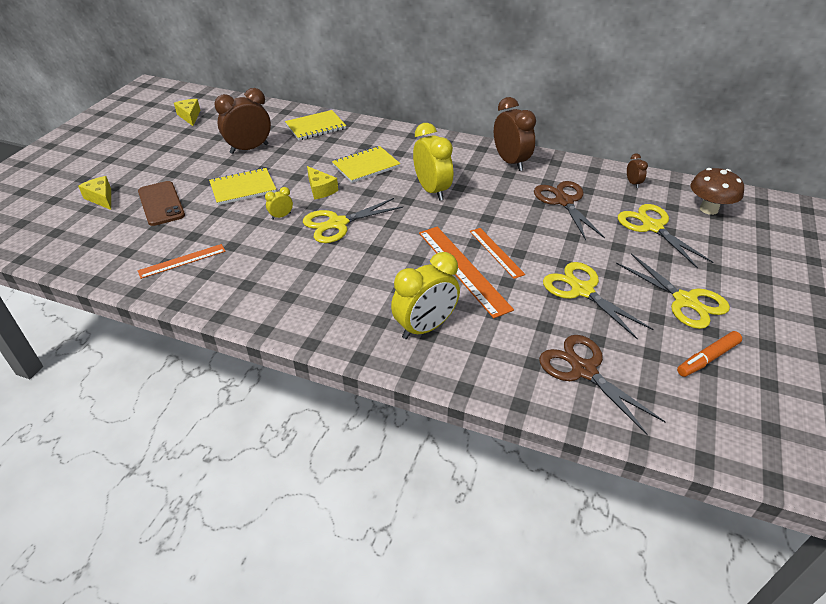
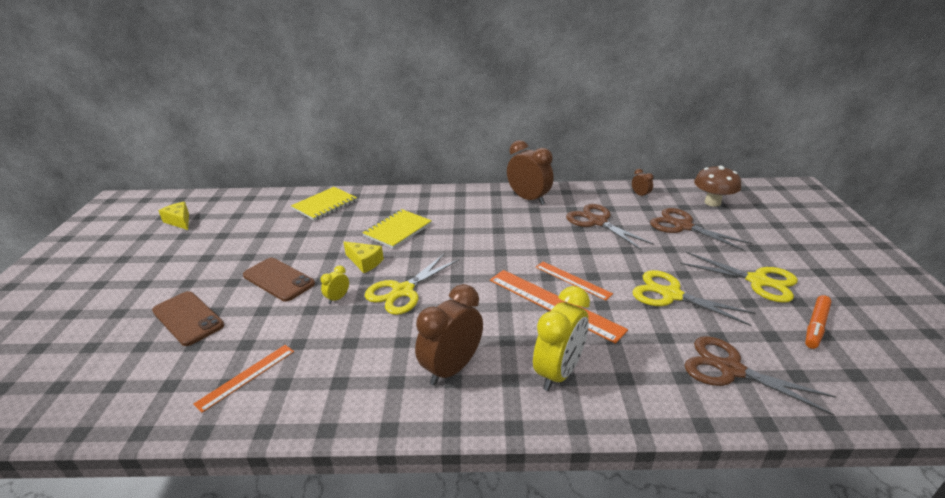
camera: 20 degrees left, 10 degrees down
(101, 198) = (106, 330): yellow cheese -> none
(243, 188) = (278, 279): yellow notebook -> brown phone
(249, 149) = (264, 239): brown clock -> brown clock (451, 368)
(432, 190) = (475, 238): yellow clock -> none
(652, 227) = (683, 226): yellow scissors -> brown scissors

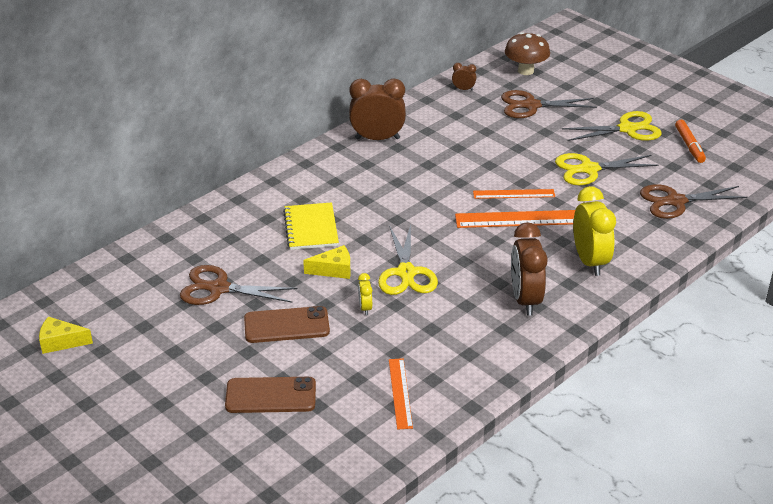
camera: 45 degrees left, 5 degrees up
(325, 205) = (190, 243): yellow notebook -> none
(597, 222) = (464, 133): brown scissors -> brown scissors (218, 288)

